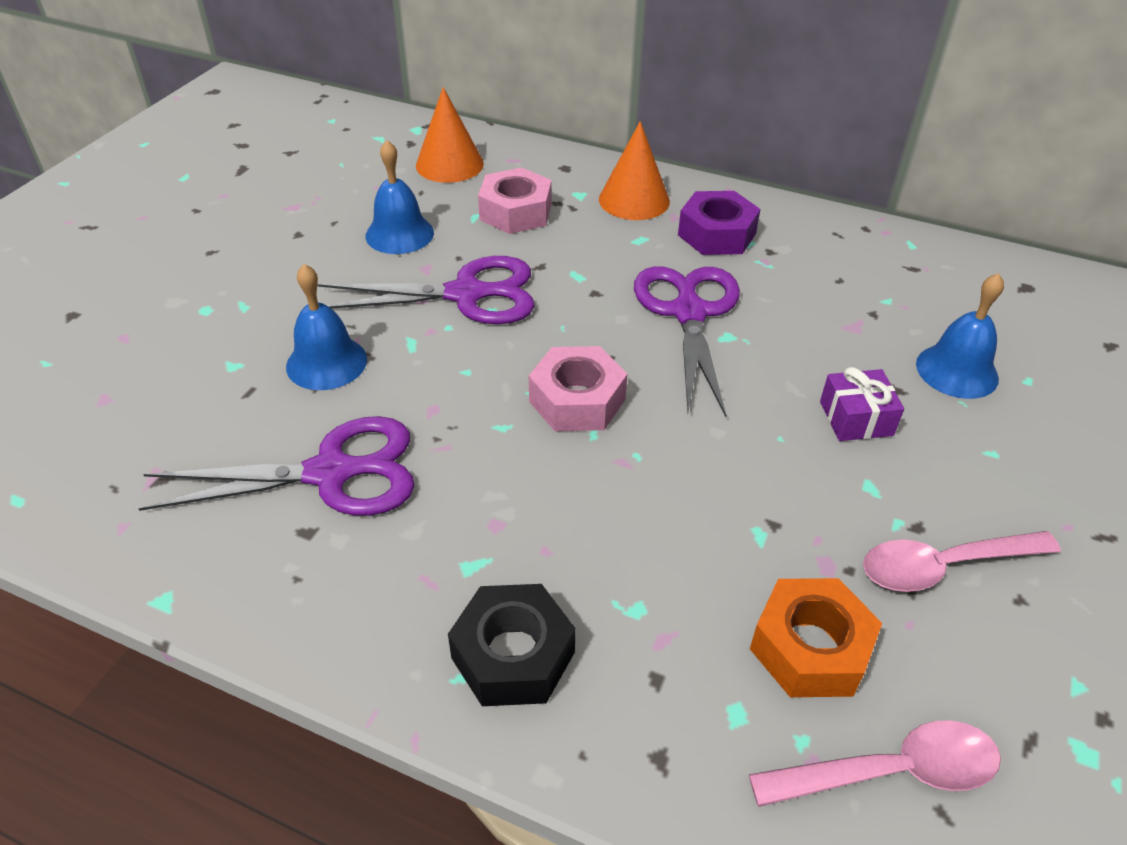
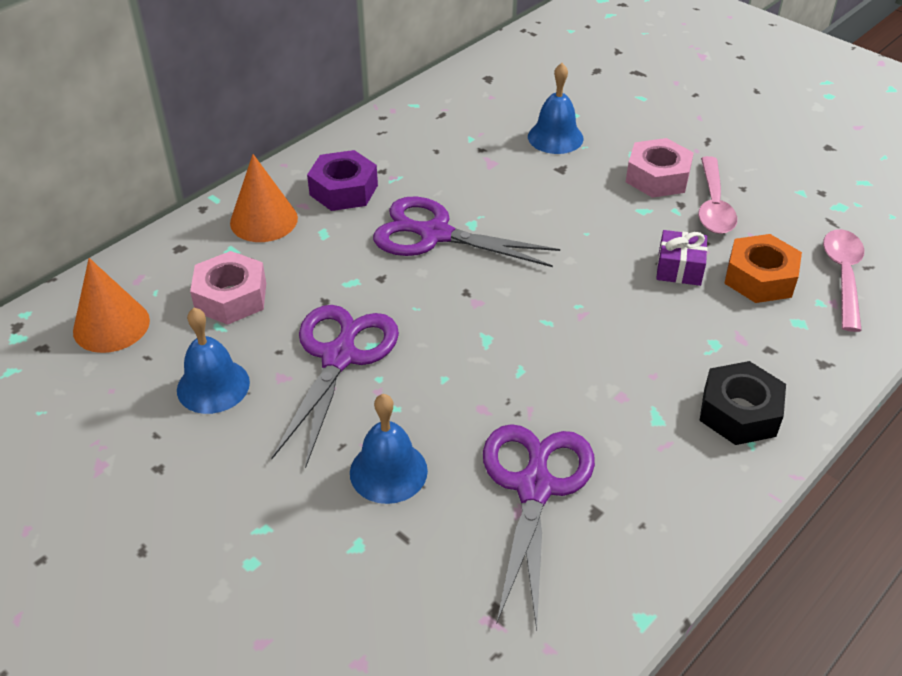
camera: 70 degrees left, 0 degrees up
(577, 400) = (508, 321): pink nut -> pink nut (657, 177)
(856, 418) = (581, 194): purple gift -> purple gift (679, 268)

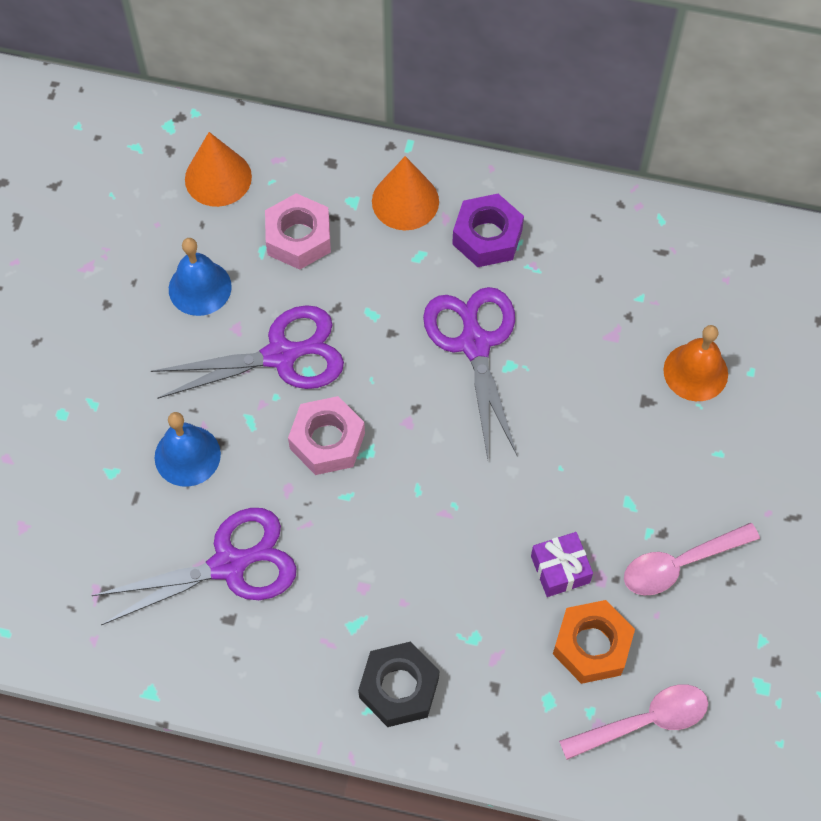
camera: 60 degrees right, 20 degrees up
(555, 137) = (695, 372): blue bell -> orange bell
(657, 177) = (692, 494): pink nut -> pink nut (327, 441)

